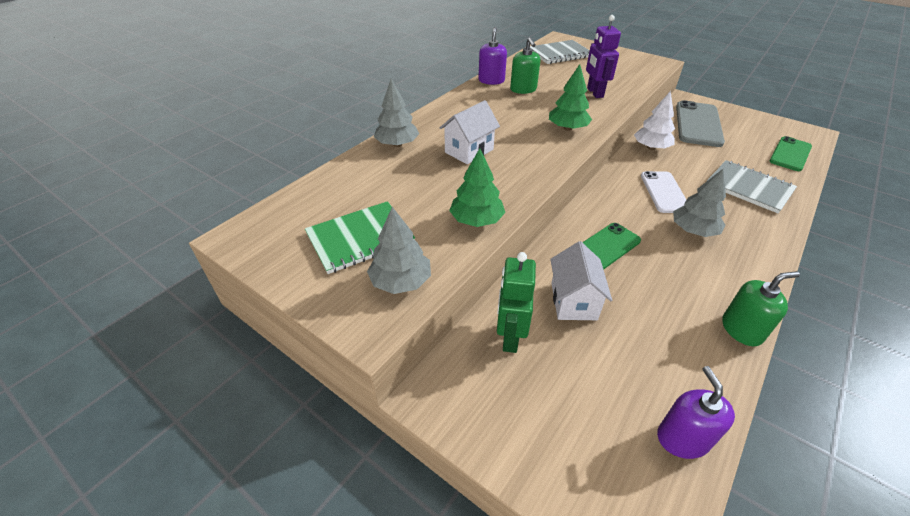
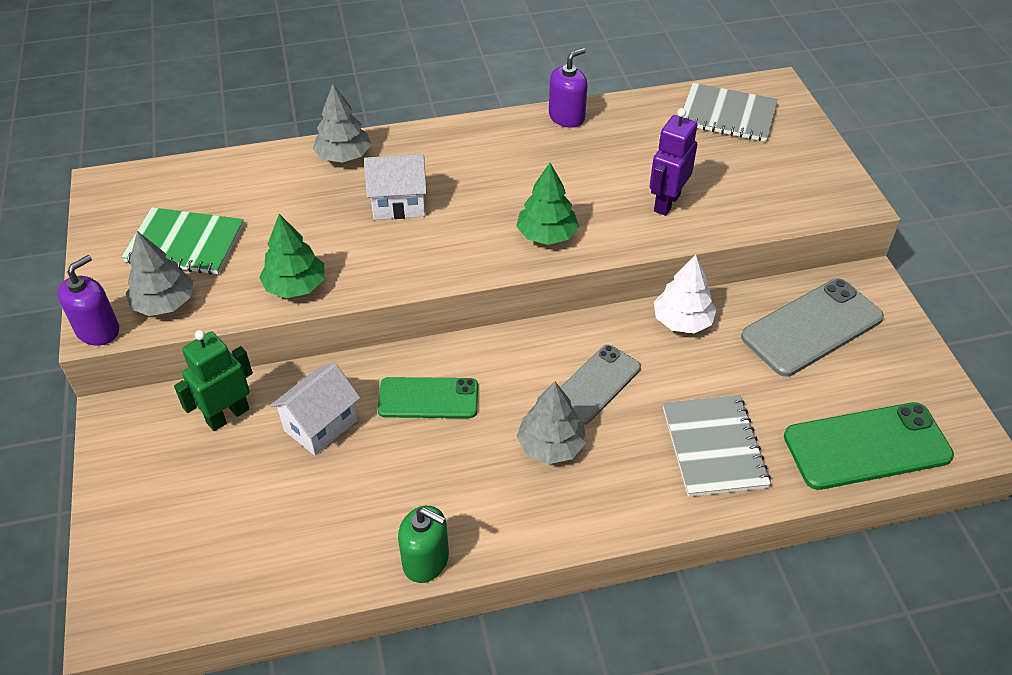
camera: 40 degrees right, 5 degrees up
(523, 89) = (584, 151): green soap dispenser -> none
(664, 192) = (596, 384): white phone -> grey phone
(682, 438) = (237, 586): purple soap dispenser -> purple soap dispenser (98, 330)
(790, 154) = (867, 446): green phone -> green phone, size x1.51

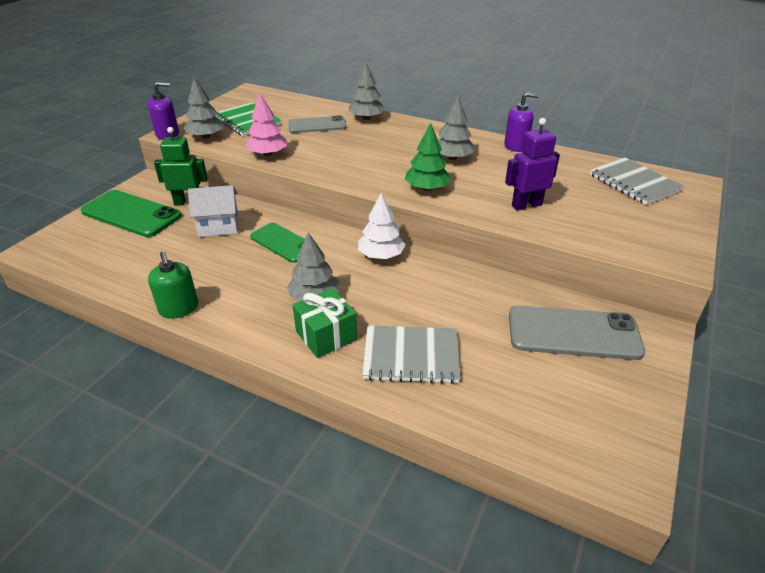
camera: 40 degrees right, 10 degrees down
(295, 286) = (268, 154): green tree -> pink tree
(399, 204) = (365, 145): white house -> none
(521, 172) = (452, 158): none -> grey tree
(596, 384) = (381, 284): grey phone -> grey phone (317, 125)
(615, 480) = (326, 335): none -> green gift
(682, 321) = (479, 283): white tree -> white tree (381, 255)
(714, 447) = (411, 356): grey notebook -> grey notebook turned 60 degrees clockwise
(867, 446) = (527, 424): green phone -> green phone (131, 214)

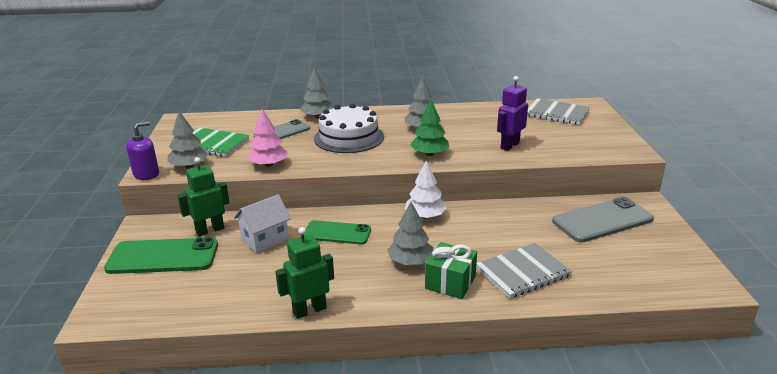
camera: 30 degrees left, 10 degrees down
(179, 308) = (309, 310): green soap dispenser -> green robot
(369, 147) = (349, 137): none -> white cake
(516, 146) = (456, 109): purple soap dispenser -> none

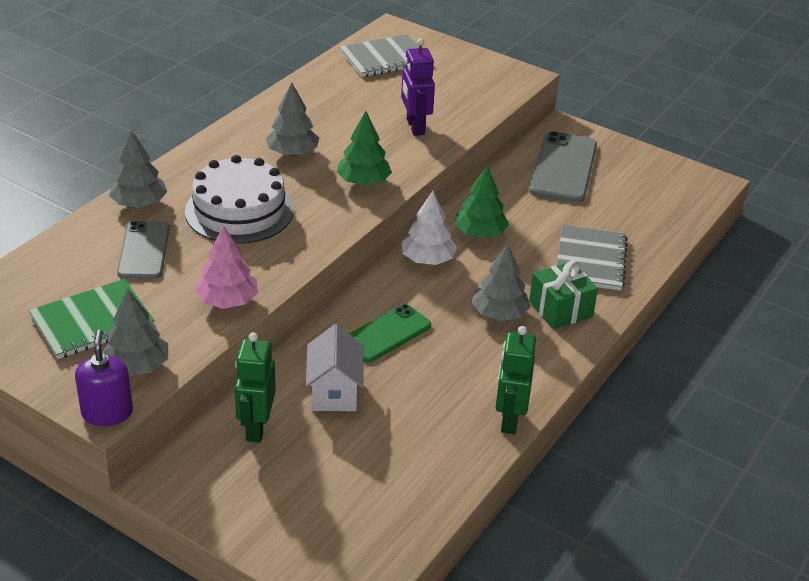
camera: 55 degrees left, 10 degrees up
(163, 257) = (273, 490): green phone -> none
(479, 221) = (480, 233): none -> green tree

